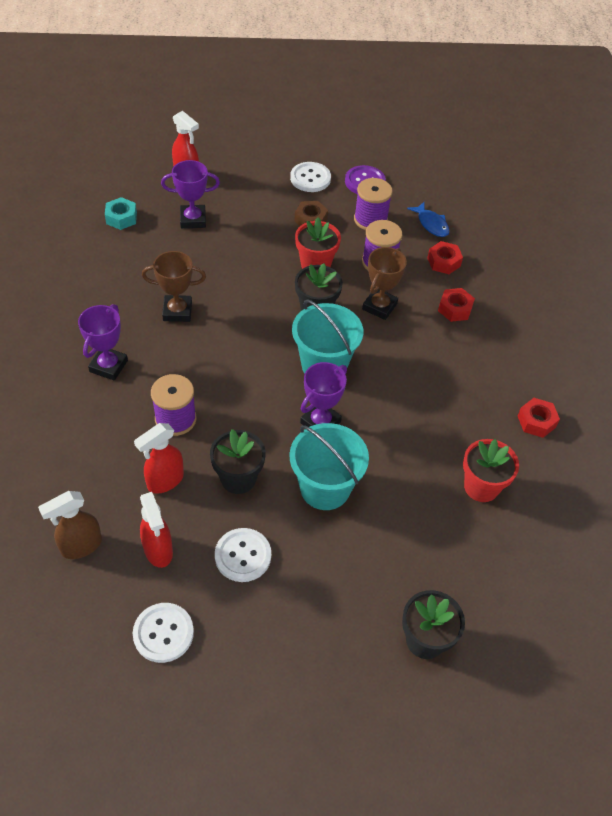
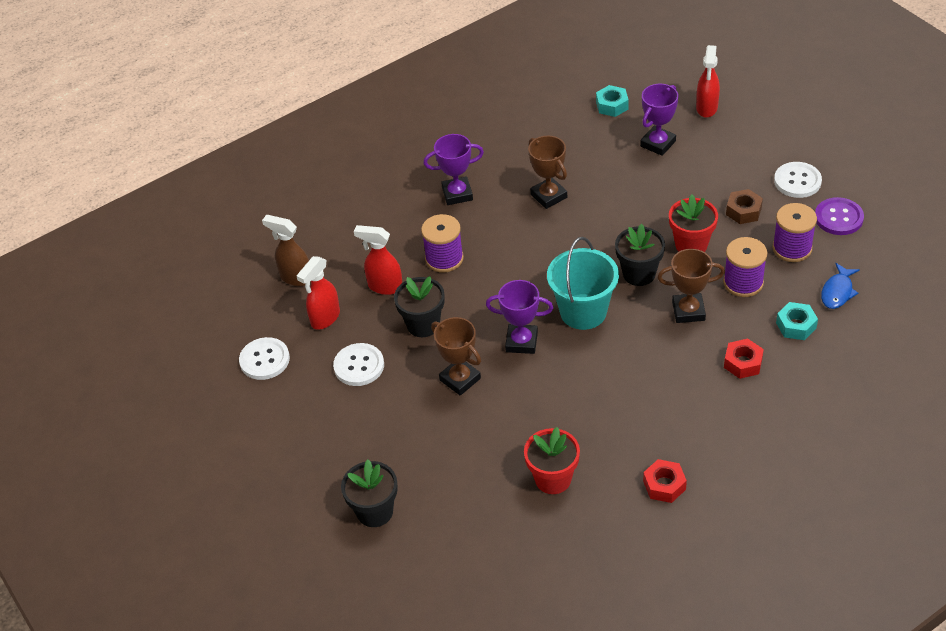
camera: 65 degrees right, 5 degrees down
(193, 219) = (658, 144): purple trophy -> purple trophy turned 75 degrees clockwise
(325, 488) = (460, 379): turquoise bucket -> brown trophy
(443, 262) = (796, 325): red nut -> turquoise nut

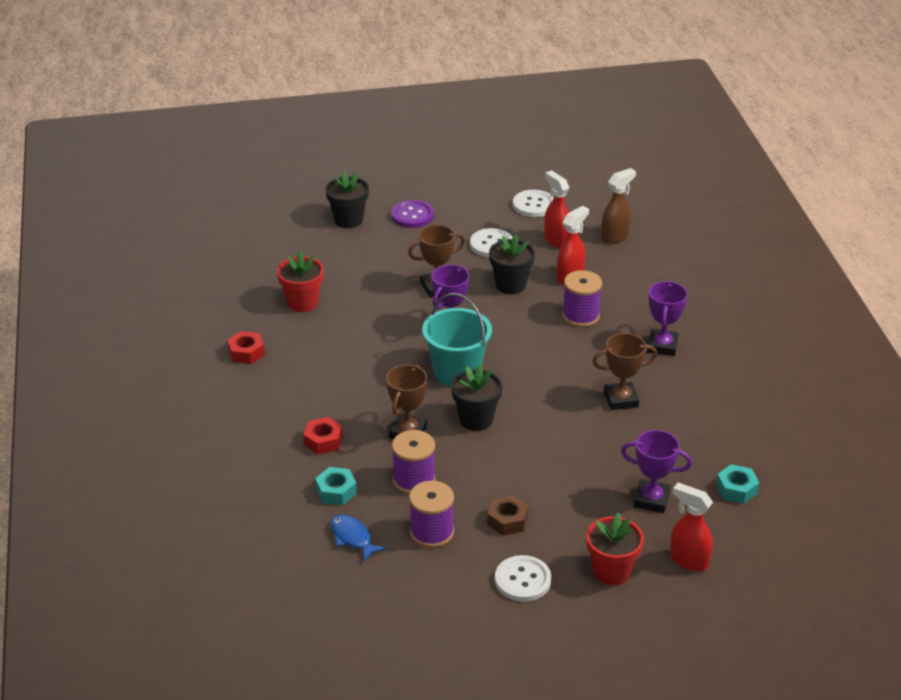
camera: 110 degrees right, 10 degrees down
(658, 144) = (651, 500): purple trophy -> purple trophy turned 45 degrees counterclockwise
(691, 245) = (488, 466): red flower pot -> red flower pot (611, 571)
(838, 218) = (447, 586): purple button -> purple button (412, 215)

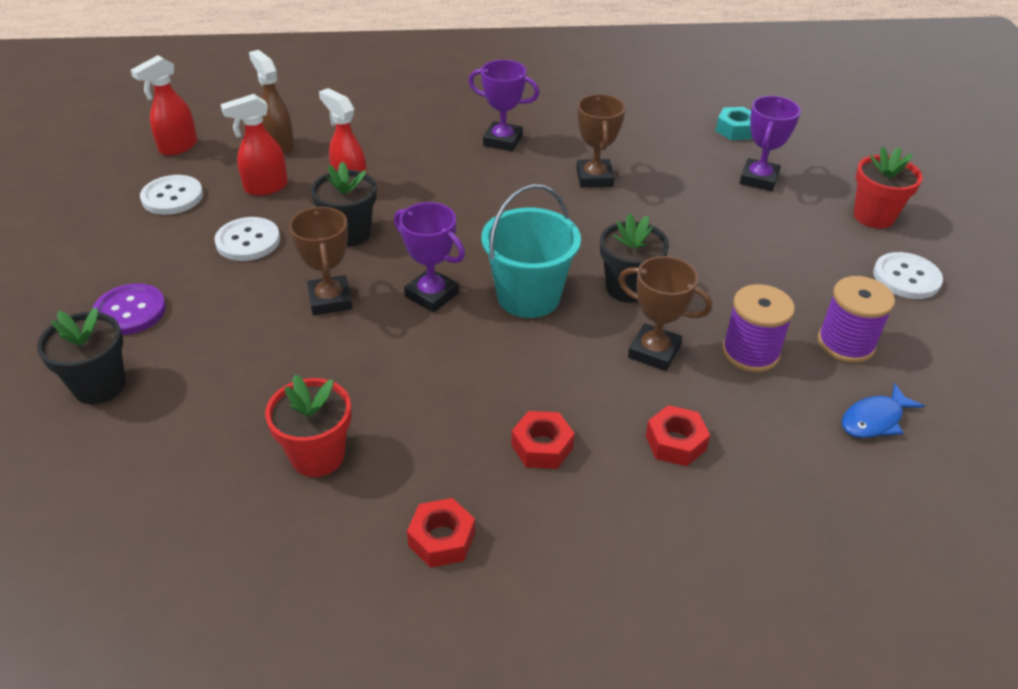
camera: 85 degrees left, 5 degrees up
(315, 385) = (542, 446): none -> red nut
(336, 491) = (784, 432): turquoise nut -> none
(507, 520) = (811, 280): brown nut -> none
(580, 316) = (432, 187): purple spool -> none
(688, 560) = (844, 169): red spray bottle -> red spray bottle (178, 147)

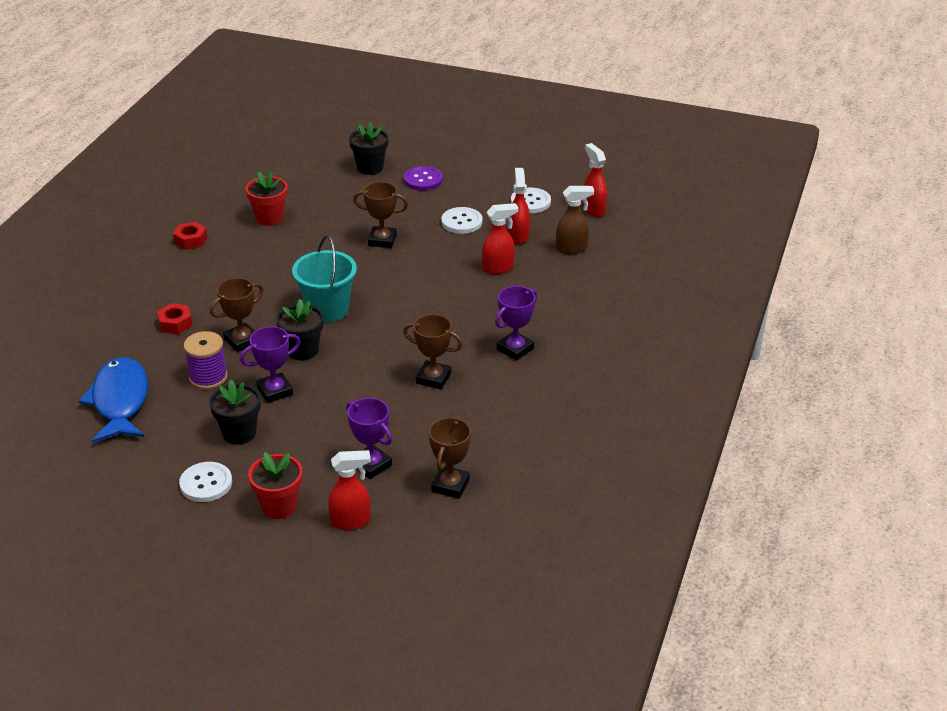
camera: 115 degrees right, 5 degrees down
(349, 233) = (442, 258): black flower pot -> black flower pot (239, 433)
(431, 295) = (358, 275): purple trophy -> purple trophy (275, 391)
(542, 446) = (214, 281): red nut -> none
(735, 130) = (450, 485): turquoise nut -> brown trophy
(839, 169) = (351, 521): none -> red spray bottle
(846, 343) = (179, 420): purple spool -> none
(874, 419) = (120, 401): blue fish -> blue fish, size x2.03

